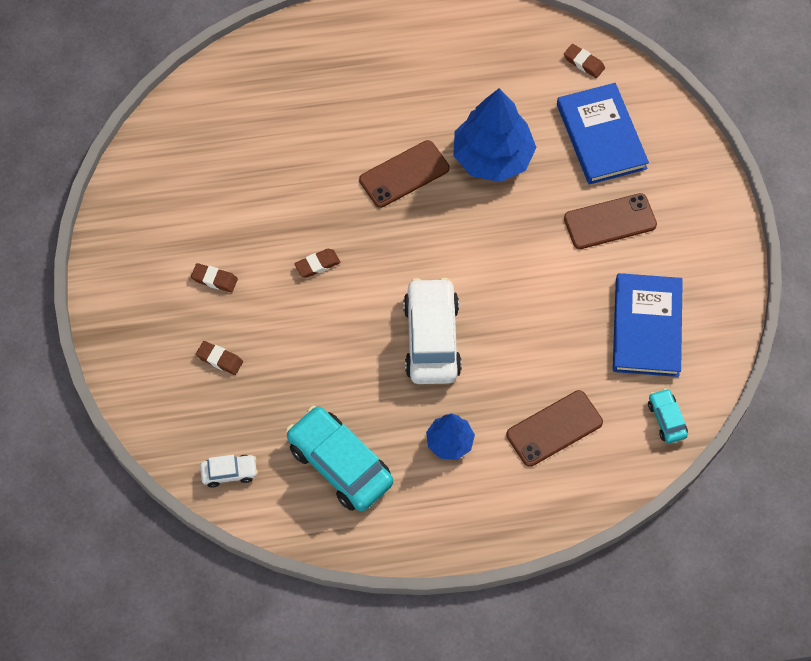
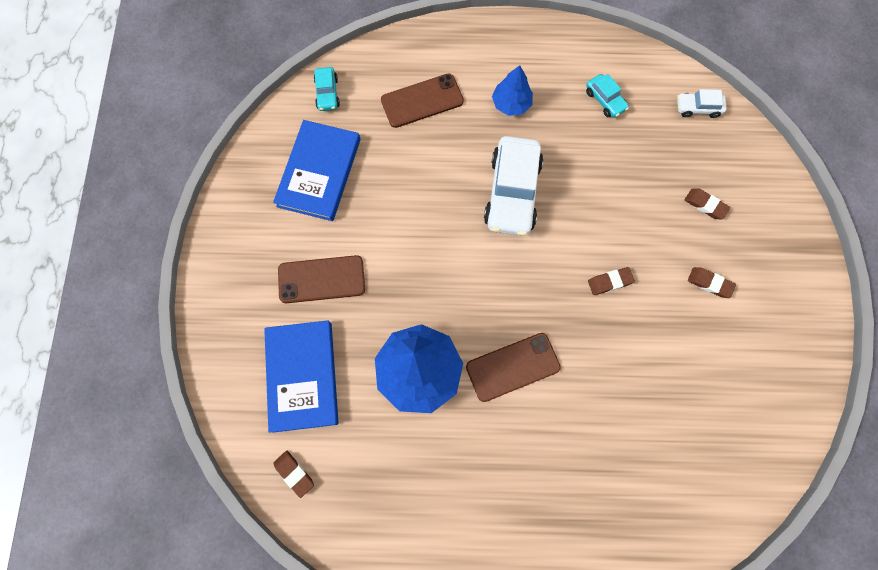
camera: 170 degrees left, 10 degrees up
(340, 464) = (604, 100): turquoise car -> turquoise car, size x0.49

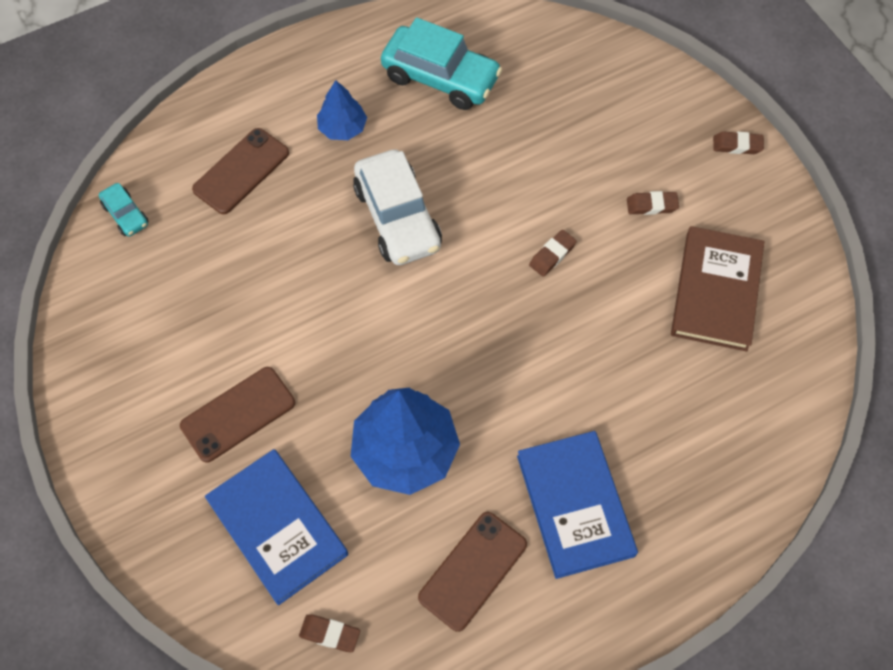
camera: 30 degrees left, 10 degrees down
(319, 172) = (166, 303): blue book -> blue book (574, 505)
(512, 367) = (502, 392): brown phone -> brown phone (472, 570)
(604, 100) = (440, 78): turquoise car -> turquoise car, size x2.06
(697, 108) = (540, 41): white car -> none
(705, 205) = (603, 132): brown eraser -> brown eraser (737, 145)
(720, 379) = (716, 291): none -> brown book

